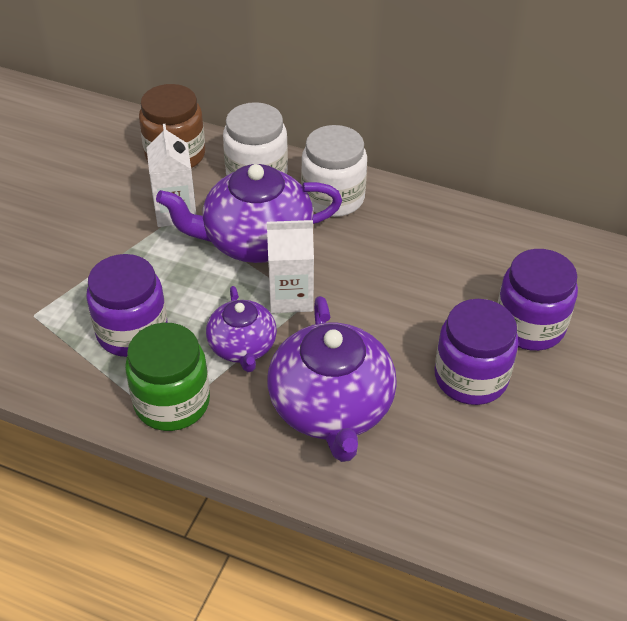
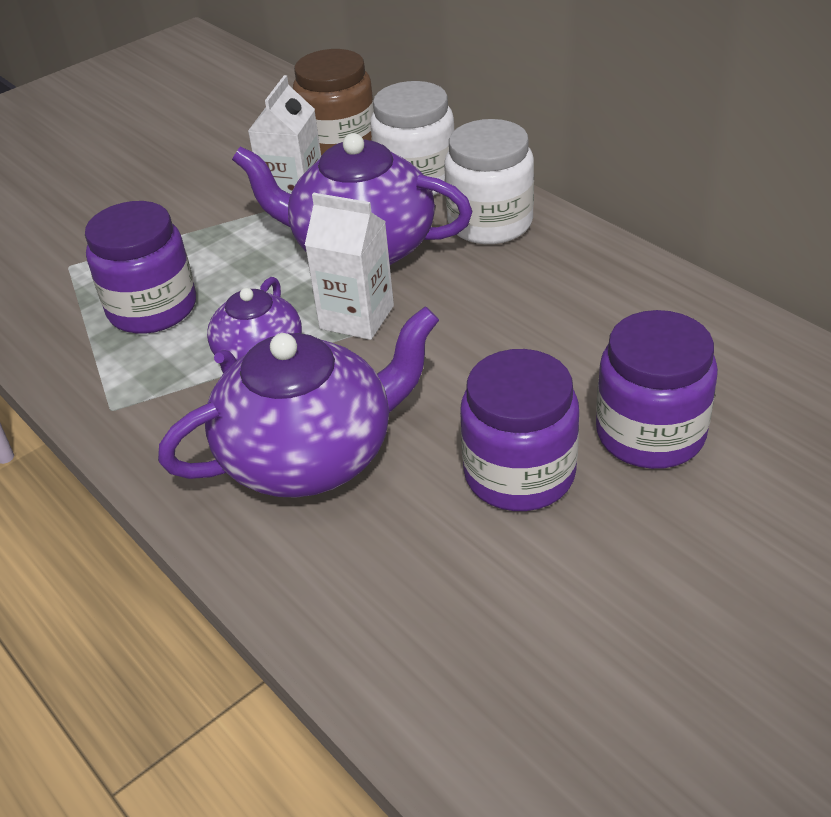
camera: 30 degrees right, 5 degrees down
(172, 402) = (135, 393): green jar -> none
(331, 408) = (310, 455): purple teapot -> purple teapot turned 135 degrees counterclockwise

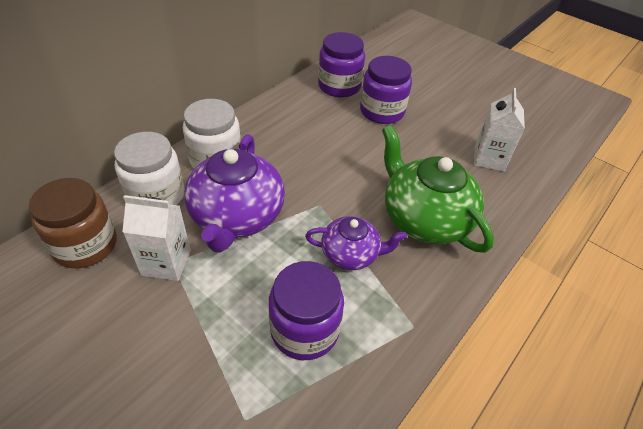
camera: 105 degrees left, 5 degrees up
(310, 455) = (424, 219): purple teapot -> green teapot
(357, 317) = (309, 212): white carton -> white carton (489, 159)
(519, 473) = (415, 147): purple jar -> purple jar (339, 86)

